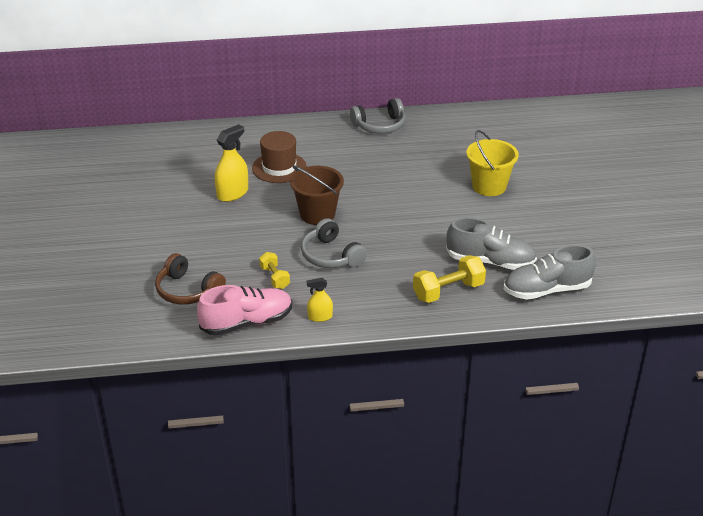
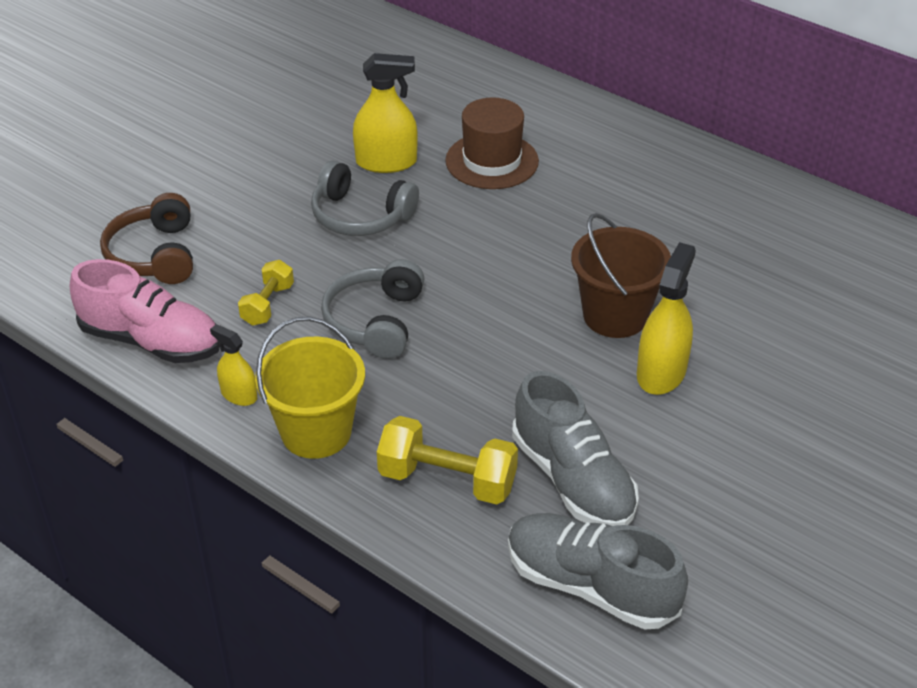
camera: 45 degrees right, 5 degrees up
(317, 214) = (444, 253): brown bucket -> brown bucket (615, 316)
(380, 125) = (715, 178): grey headphones -> grey headphones (360, 216)
(465, 207) = (661, 372): none -> yellow spray bottle
(489, 186) = (746, 363): yellow bucket -> yellow bucket (316, 432)

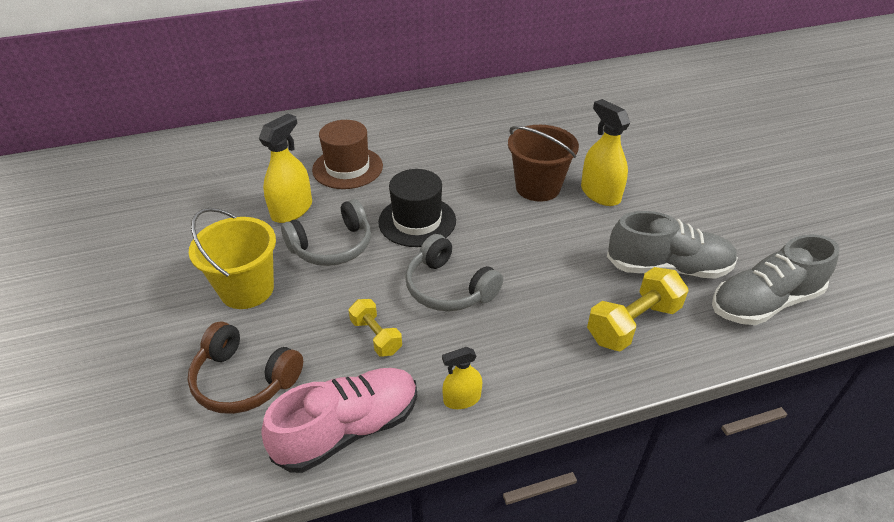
camera: 55 degrees left, 0 degrees up
(316, 432) = (538, 371): yellow bucket -> yellow bucket (247, 289)
(455, 252) = (417, 221): none -> black hat

